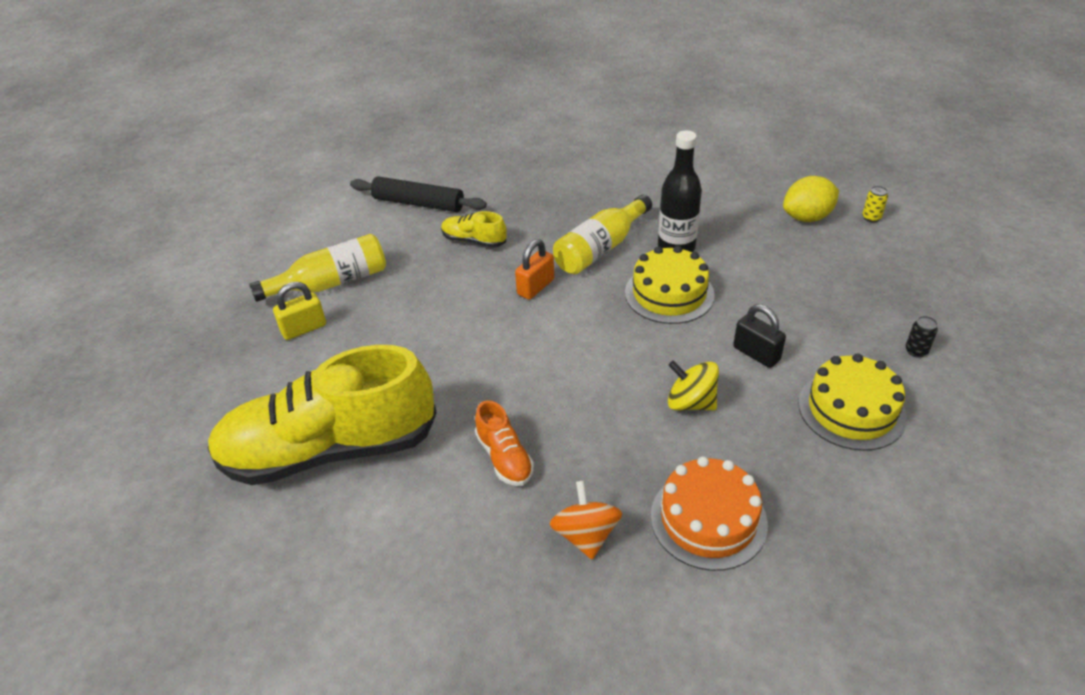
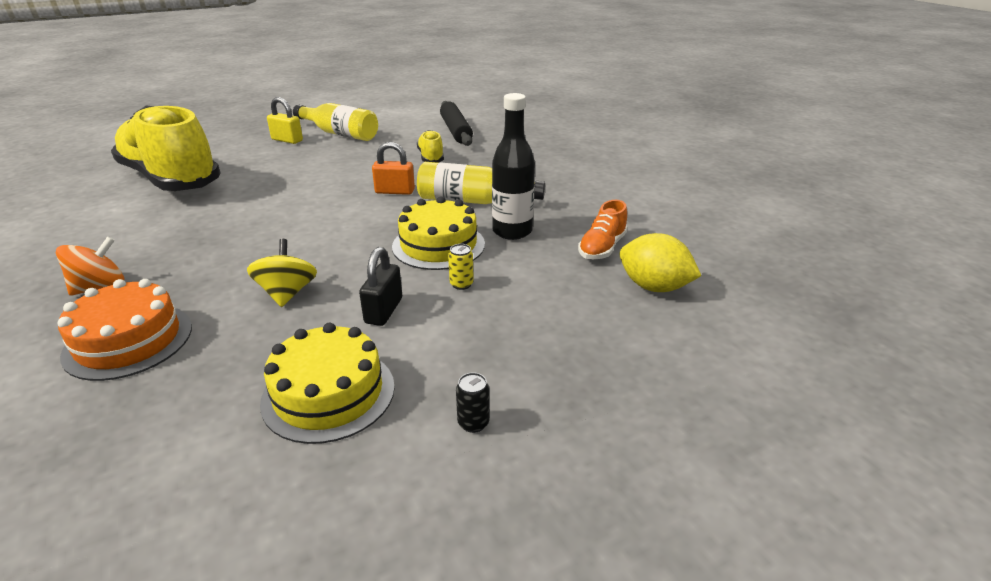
camera: 55 degrees right, 10 degrees down
(504, 457) = (182, 233): orange shoe -> orange shoe (602, 248)
(871, 218) = (714, 330): yellow can -> yellow can (461, 284)

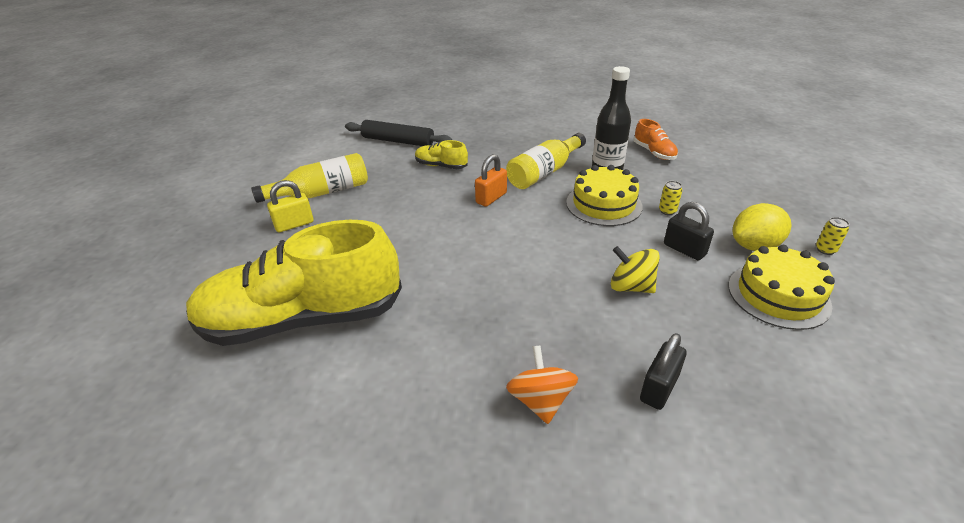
camera: 55 degrees left, 5 degrees up
(128, 340) = (659, 388): orange cake -> black padlock
(473, 423) = (825, 250): black can -> yellow can
(654, 287) = (711, 154): yellow lemon -> yellow lemon (754, 246)

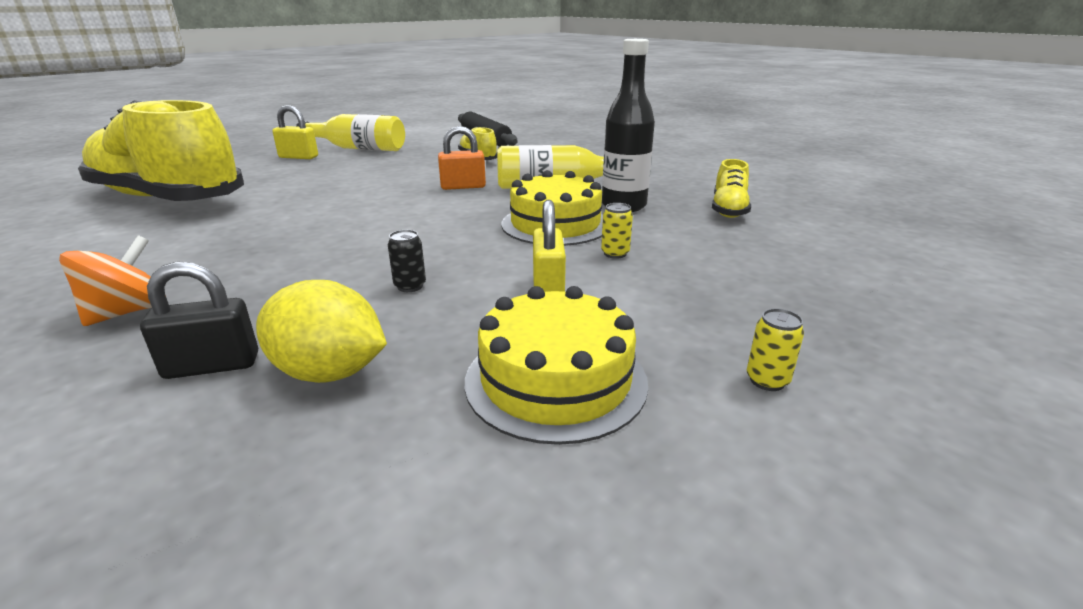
camera: 40 degrees right, 10 degrees down
(631, 287) = (410, 286): yellow spinning top -> black can
(654, 152) = (728, 209): orange shoe -> yellow shoe
(684, 249) = (548, 287): black padlock -> yellow padlock
(754, 246) = (652, 325): yellow lemon -> yellow lemon (329, 372)

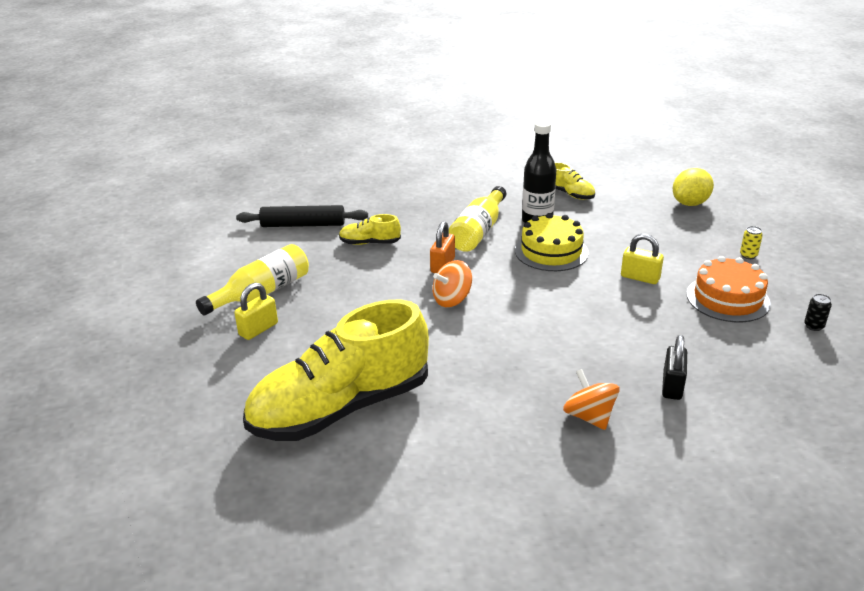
camera: 60 degrees left, 5 degrees up
(329, 372) = (695, 353): yellow lemon -> yellow lemon (690, 203)
(392, 201) = (452, 299): none -> orange spinning top
(410, 286) = (612, 317): black can -> black can (813, 326)
(555, 380) = (727, 298): yellow cake -> orange cake
(615, 253) = (609, 247): yellow can -> none

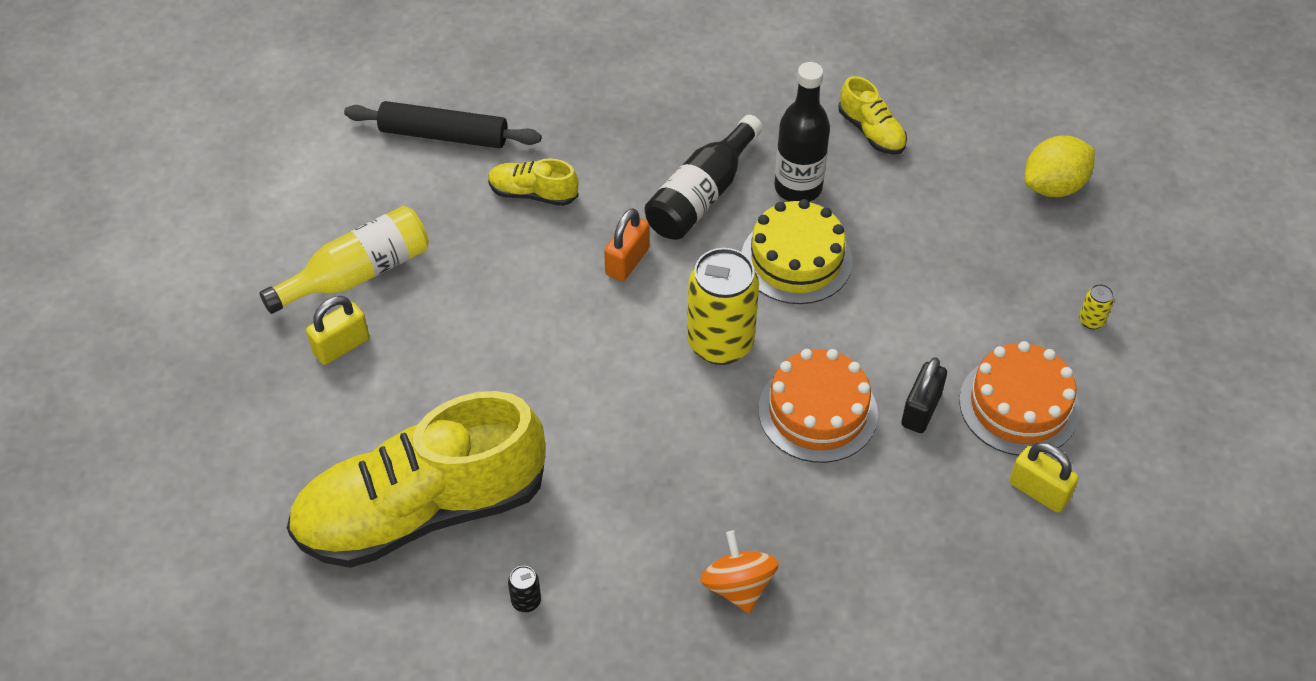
camera: 10 degrees right, 20 degrees up
(452, 299) = (621, 335): orange spinning top -> none
(478, 231) = (701, 195): yellow bottle -> black bottle
(520, 295) = (720, 343): none -> yellow can
(600, 319) = (817, 411): none -> orange cake
(640, 277) = (908, 339): yellow padlock -> yellow padlock (1038, 491)
(672, 386) = (869, 555): black padlock -> black padlock (921, 410)
(813, 326) = (1118, 482): black can -> black can (526, 601)

